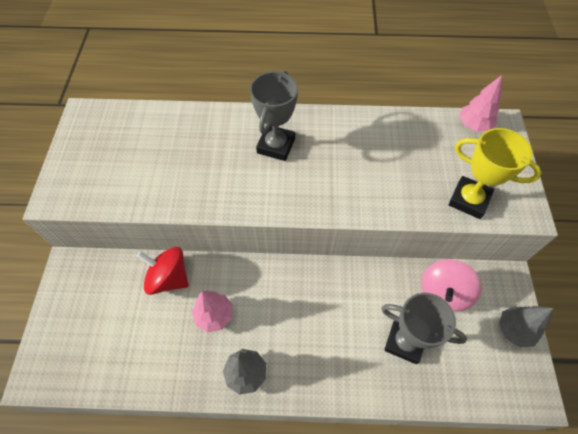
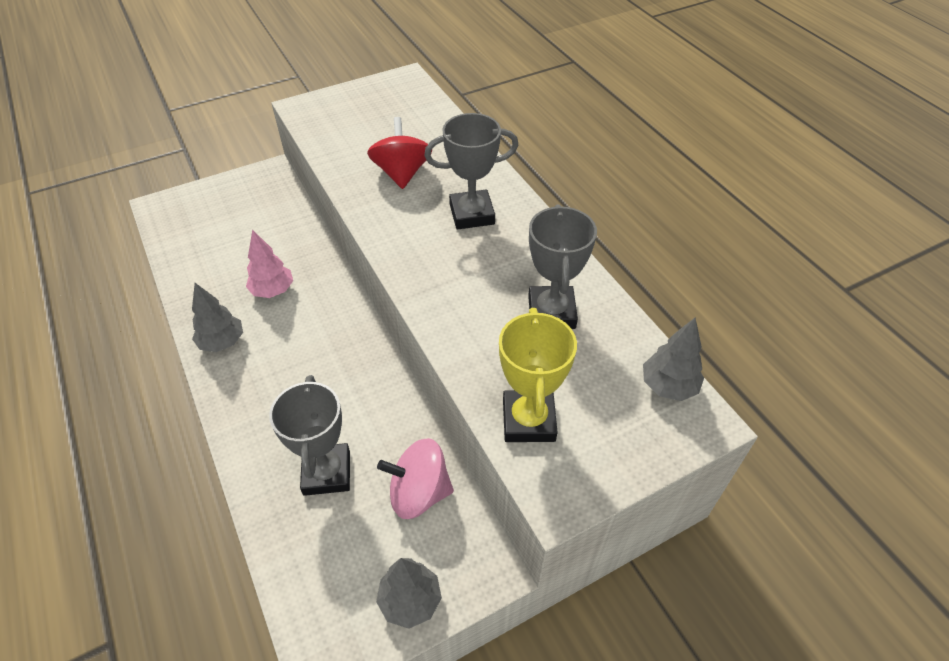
camera: 60 degrees right, 10 degrees down
(169, 278) = (295, 240): red spinning top -> red spinning top (402, 173)
(391, 148) = (551, 312): none -> grey trophy
(473, 125) = (668, 386): pink tree -> grey tree

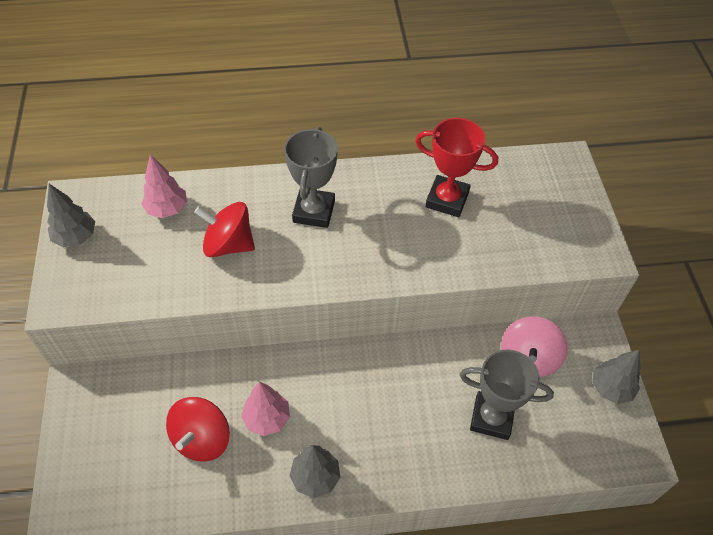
camera: 70 degrees left, 5 degrees up
(242, 257) = (202, 439): none -> red spinning top
(422, 127) = (167, 209): none -> pink tree
(528, 420) = (540, 248): yellow trophy -> none
(551, 312) = (447, 200): grey trophy -> red trophy
(668, 386) = (536, 164): grey tree -> grey tree (76, 237)

